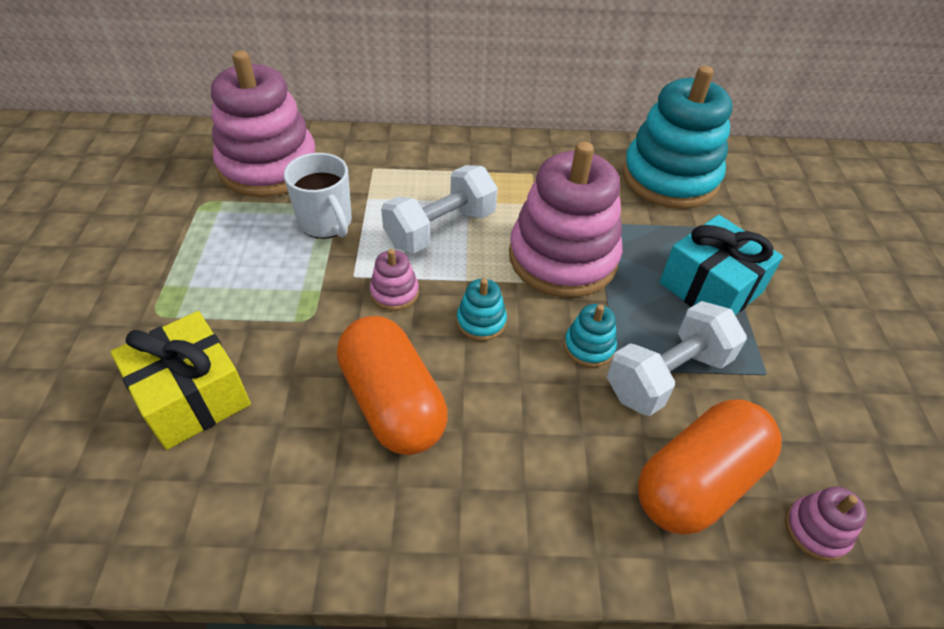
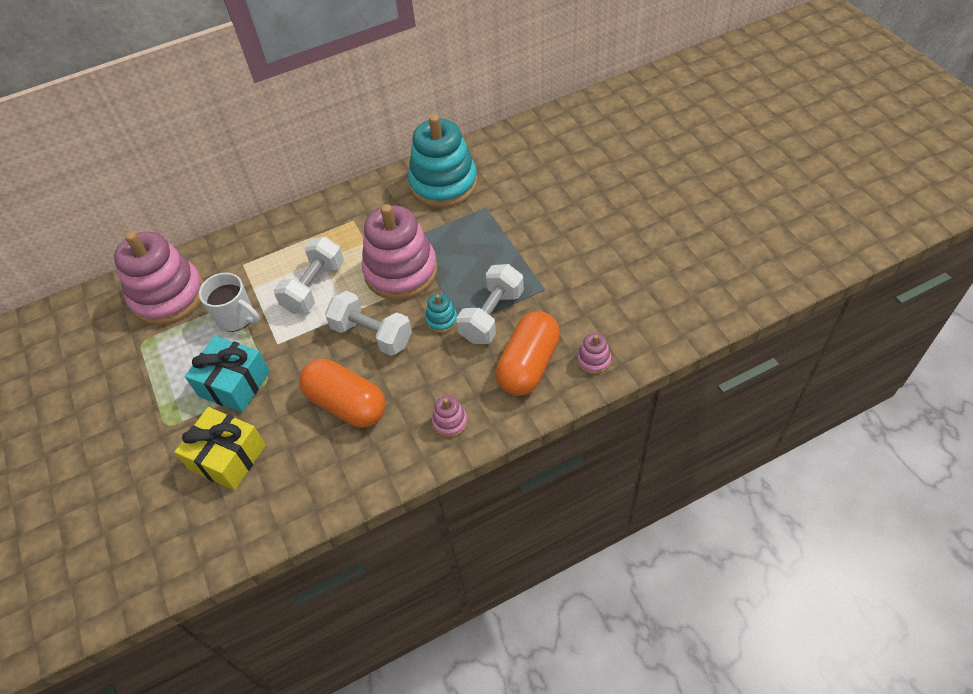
camera: 20 degrees left, 5 degrees up
(394, 293) = (309, 342): pink stacking toy -> pink stacking toy (450, 422)
(481, 321) = (372, 334): turquoise stacking toy -> white dumbbell
(710, 288) = (496, 250): turquoise gift -> turquoise gift (234, 384)

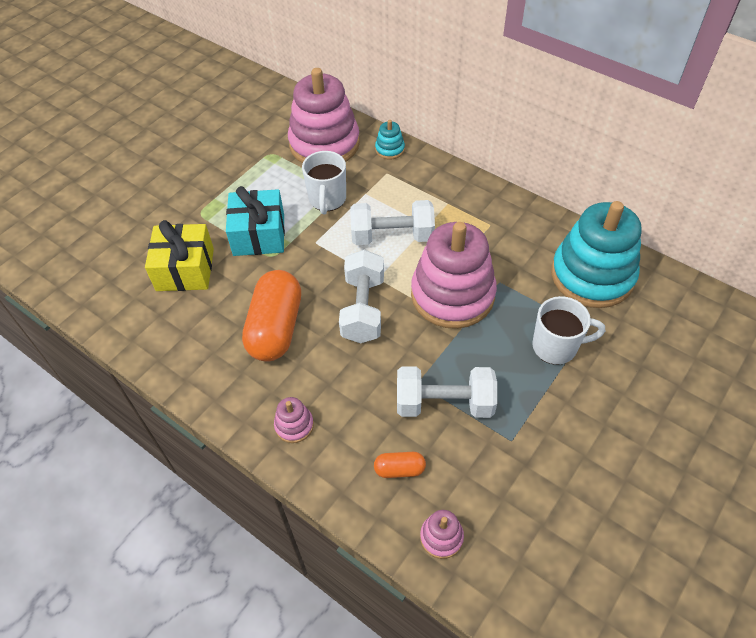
camera: 60 degrees right, 0 degrees up
(441, 320) = (413, 359): turquoise stacking toy -> turquoise stacking toy (390, 149)
(488, 231) = (556, 347): none -> white mug
(528, 365) = (399, 469): orange capsule -> orange capsule, size x0.46

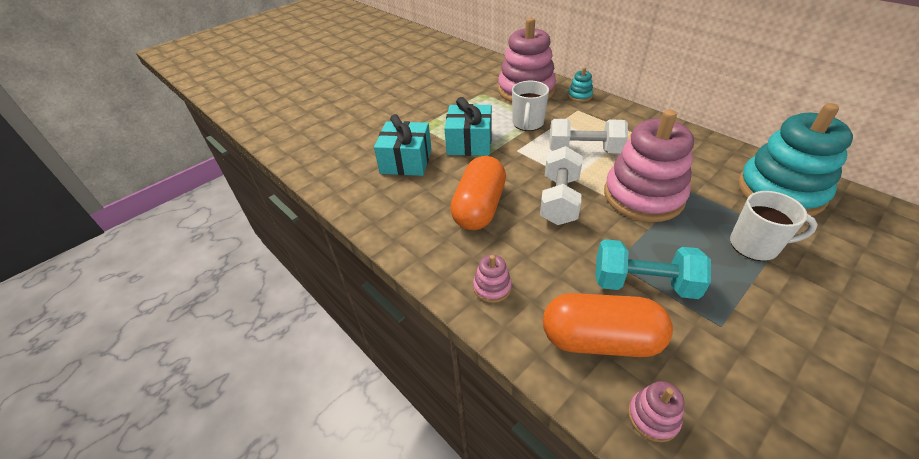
camera: 10 degrees right, 10 degrees down
(185, 269) = (406, 161): yellow gift -> turquoise gift
(399, 469) = (600, 340): orange capsule -> orange capsule, size x2.20
(444, 403) = (643, 284): white dumbbell -> turquoise dumbbell

